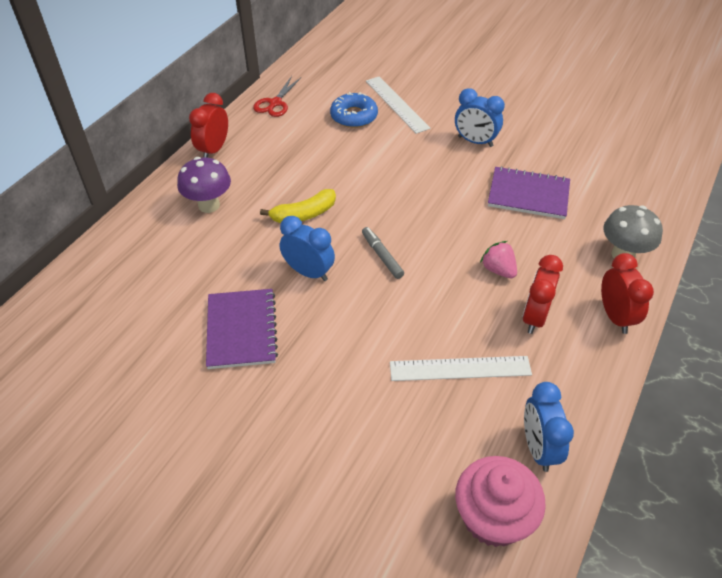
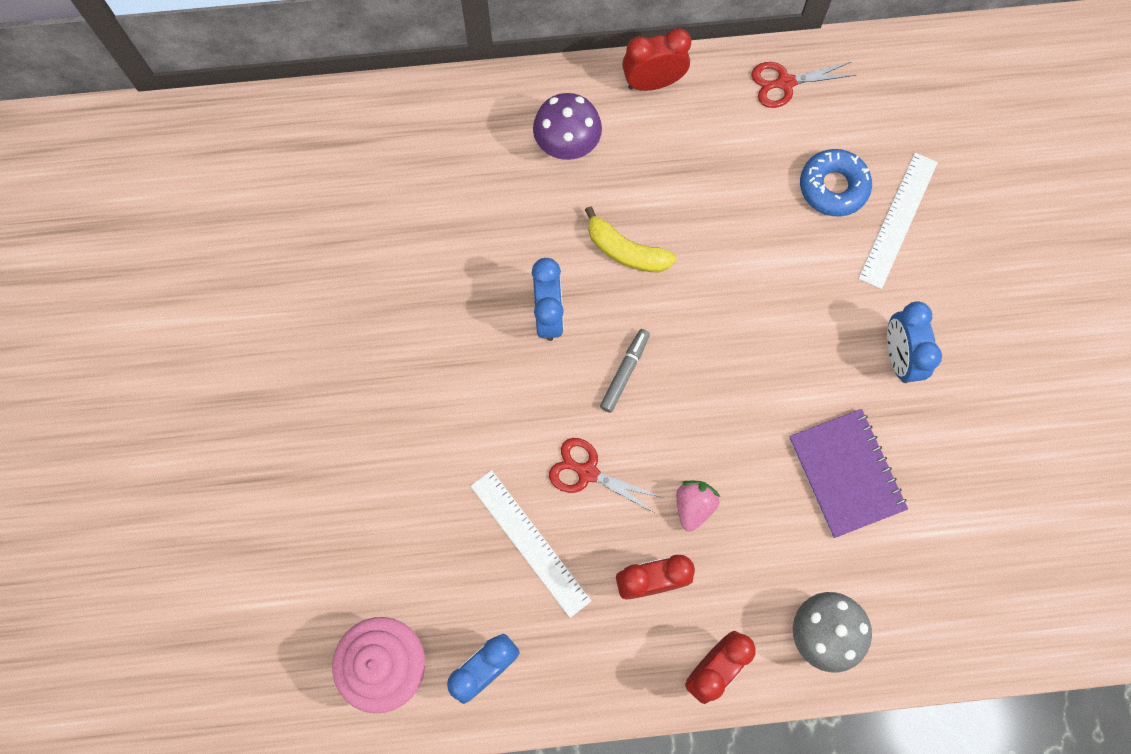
camera: 55 degrees right, 25 degrees up
(241, 330) = (433, 306): purple notebook -> none
(434, 310) = (587, 472): none -> red scissors

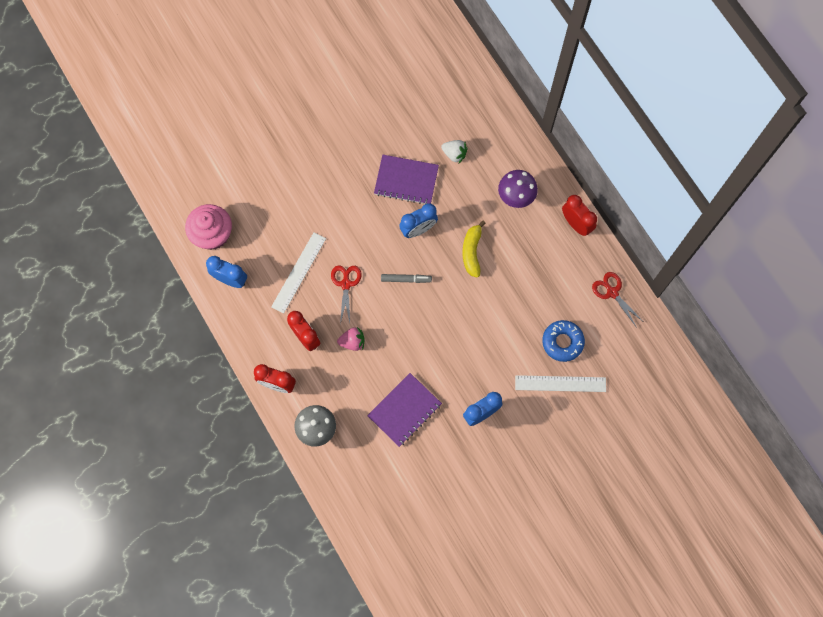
camera: 65 degrees right, 0 degrees up
(448, 203) = (454, 154): none -> white strawberry
(455, 296) = (406, 180): none -> purple notebook

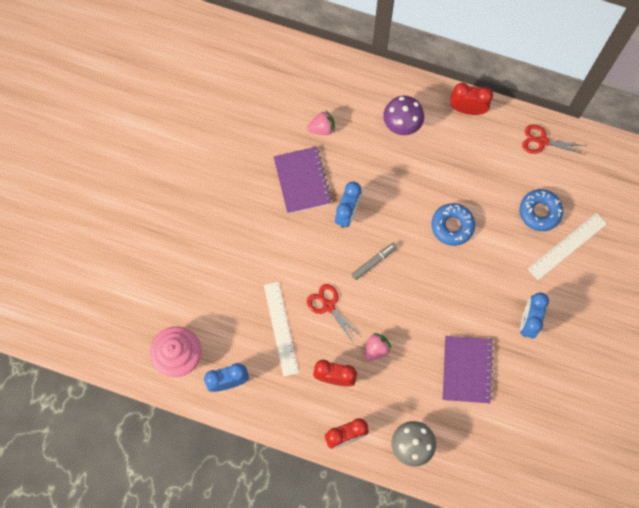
camera: 40 degrees left, 0 degrees up
(406, 180) = (302, 181): purple notebook -> purple notebook turned 75 degrees counterclockwise
(454, 154) = (322, 128): white strawberry -> pink strawberry
(472, 252) = (406, 197): yellow banana -> none
(487, 300) = (452, 226): none -> blue donut

